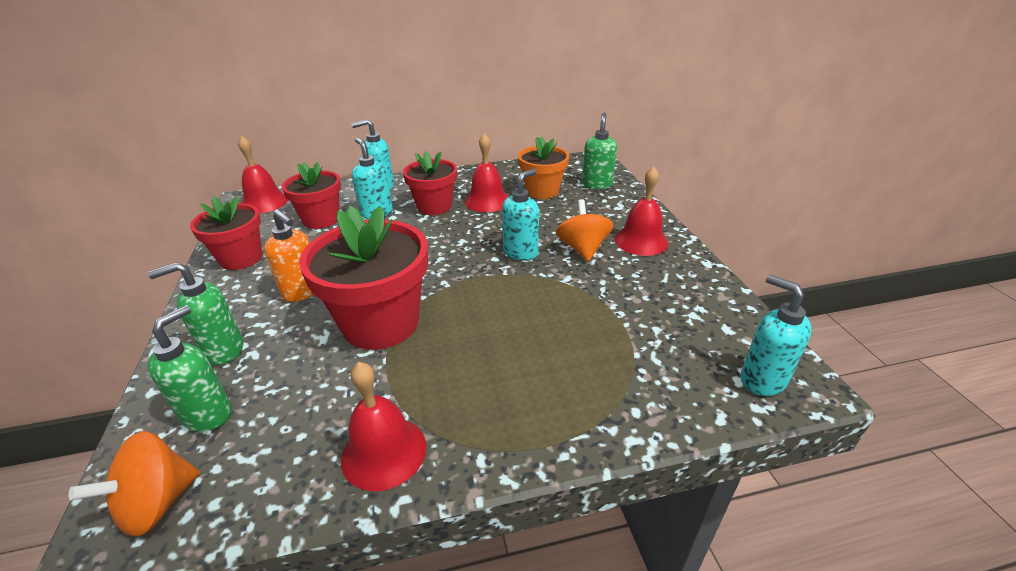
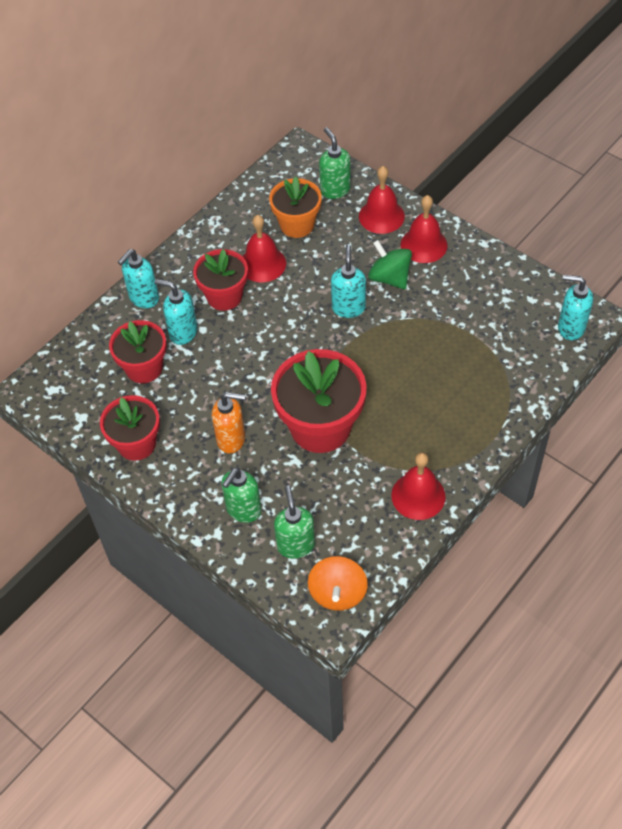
camera: 35 degrees left, 20 degrees up
(264, 202) = (58, 380): red bell -> red bell (381, 216)
(583, 249) = (389, 278): orange spinning top -> green spinning top

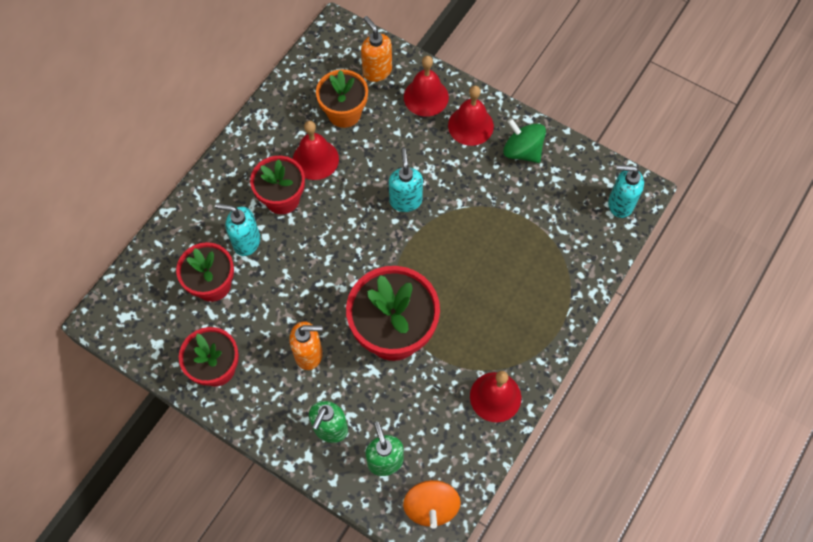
camera: 10 degrees left, 10 degrees up
(144, 298) = (202, 207): turquoise soap dispenser -> none
(335, 190) = (377, 71): green soap dispenser -> orange soap dispenser
(389, 278) = (441, 164): green spinning top -> green spinning top (522, 151)

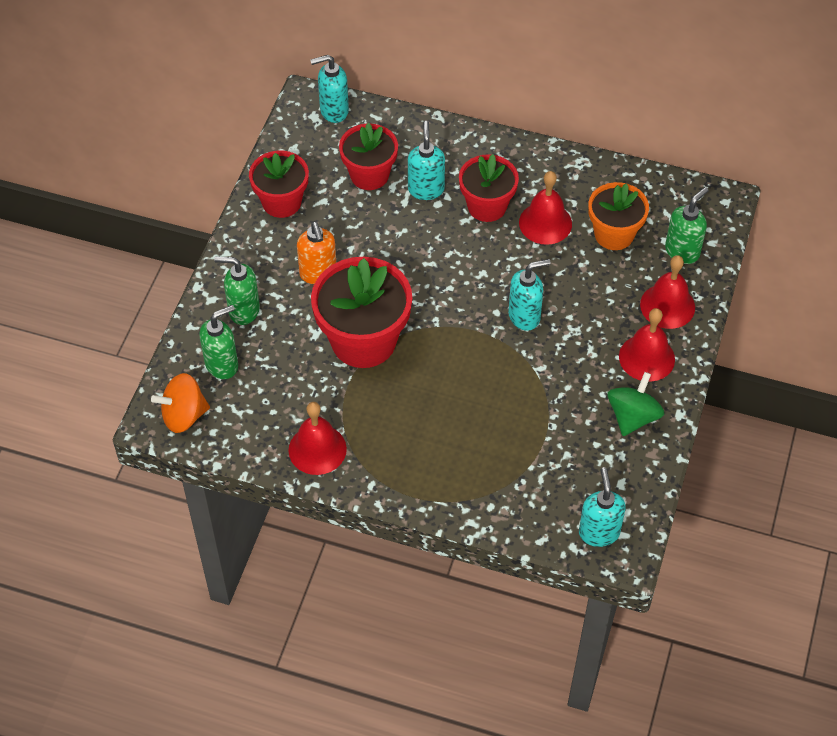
camera: 75 degrees right, 10 degrees down
(125, 298) = (333, 111): none -> turquoise soap dispenser
(377, 71) = (682, 251): orange soap dispenser -> green soap dispenser

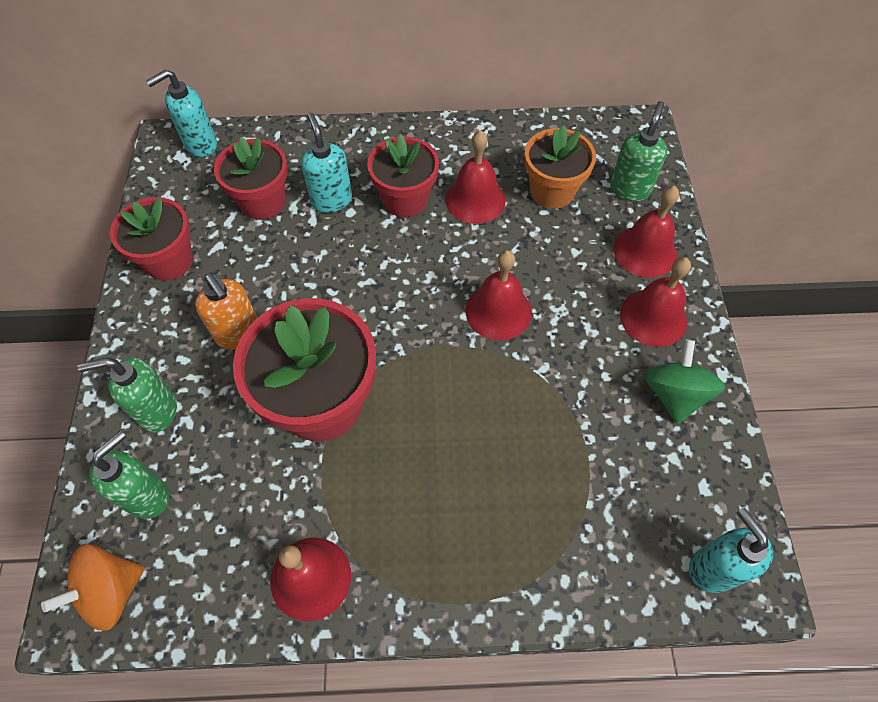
camera: 20 degrees left, 5 degrees up
(524, 316) = (498, 311): turquoise soap dispenser -> red bell

